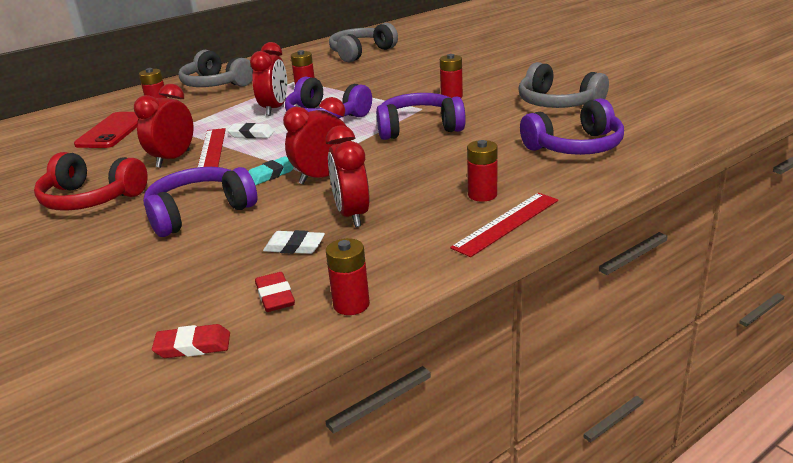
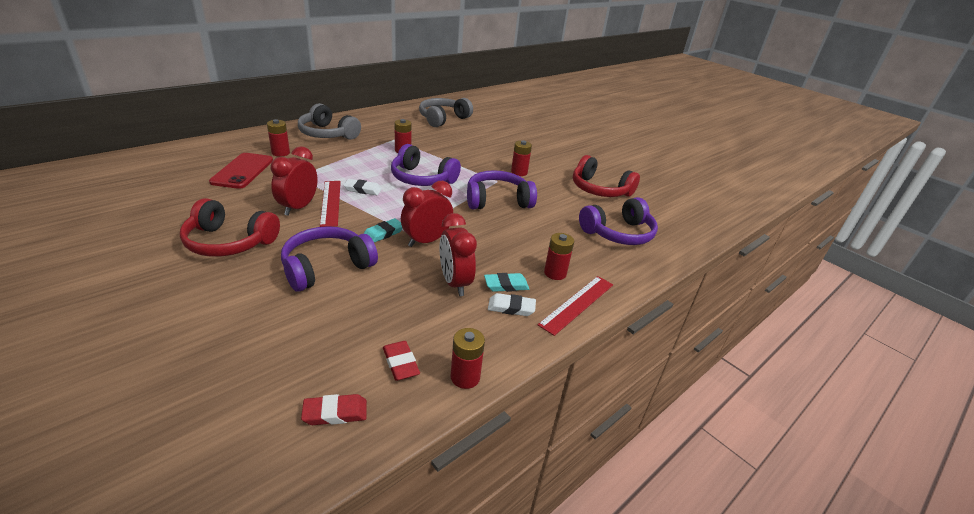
camera: 10 degrees left, 5 degrees up
(274, 109) = (379, 166): red clock -> none
(294, 246) = (411, 311): white eraser -> white eraser (511, 307)
(416, 212) = (506, 285): none -> turquoise eraser
(557, 103) = (599, 189): grey headphones -> red headphones

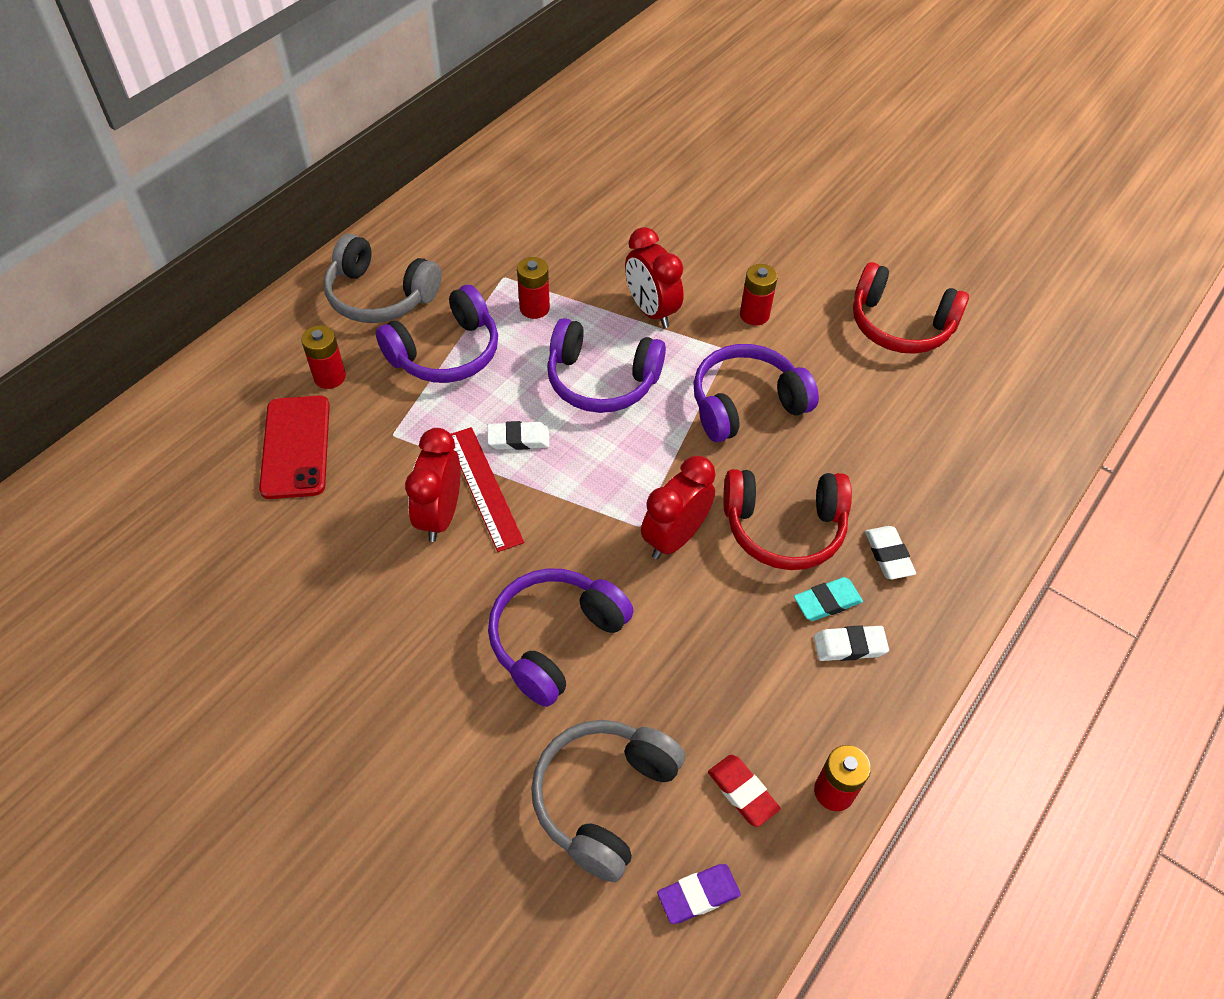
camera: 10 degrees left, 20 degrees up
(229, 242) = (381, 628): red headphones -> red headphones (784, 528)
(335, 413) = (698, 895): red eraser -> purple eraser
(383, 233) = (602, 539): turquoise eraser -> none
(443, 119) = (562, 186): grey headphones -> grey headphones (604, 799)
(455, 283) = (753, 619): red clock -> red clock (651, 311)
(555, 273) = (888, 555): red battery -> white eraser
(577, 304) = (938, 611): red ruler -> none
(618, 233) = (957, 433): purple headphones -> purple headphones (446, 353)

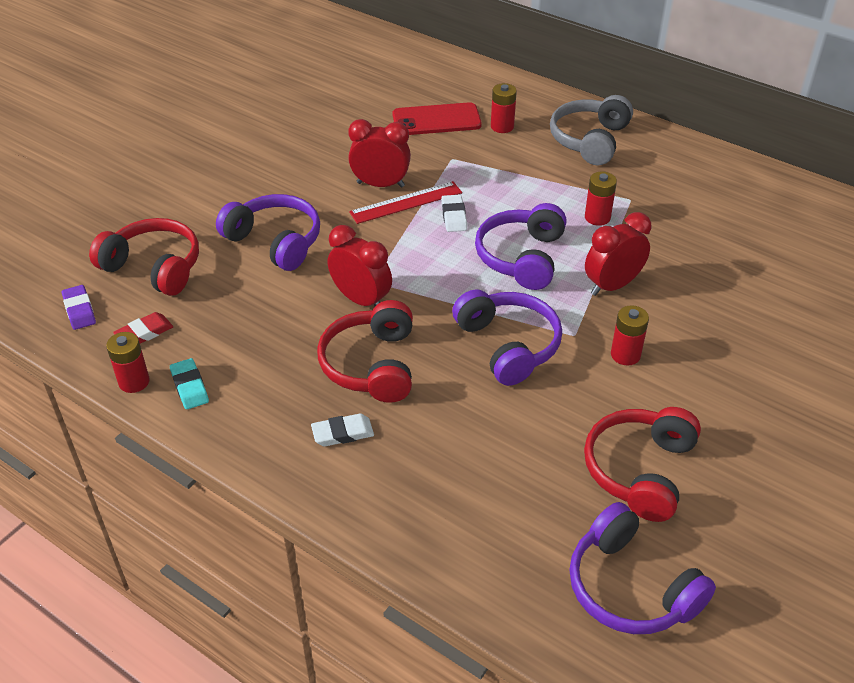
camera: 90 degrees right, 10 degrees down
(446, 353) = (536, 176): purple headphones -> purple headphones (630, 587)
(604, 799) = (154, 267): grey headphones -> red headphones
(827, 602) = (297, 388): turquoise eraser -> turquoise eraser (189, 387)
(849, 646) = (254, 399): white eraser -> none

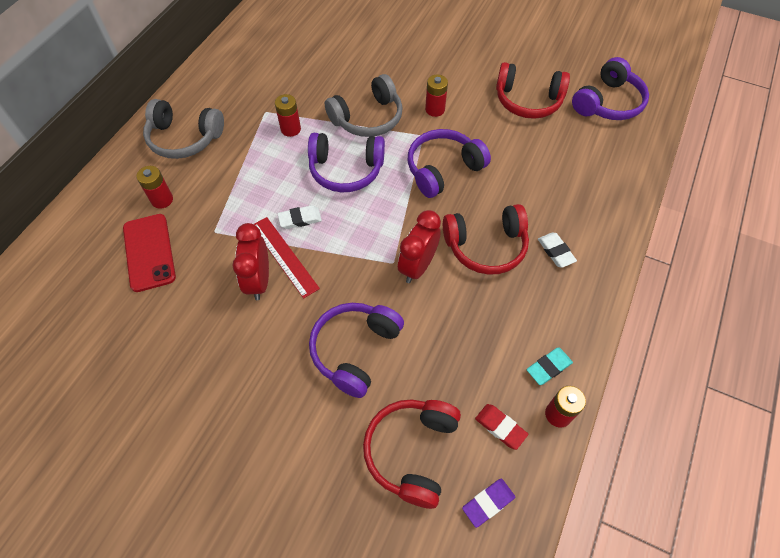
camera: 100 degrees left, 15 degrees up
(612, 285) = (368, 118): red clock -> grey headphones

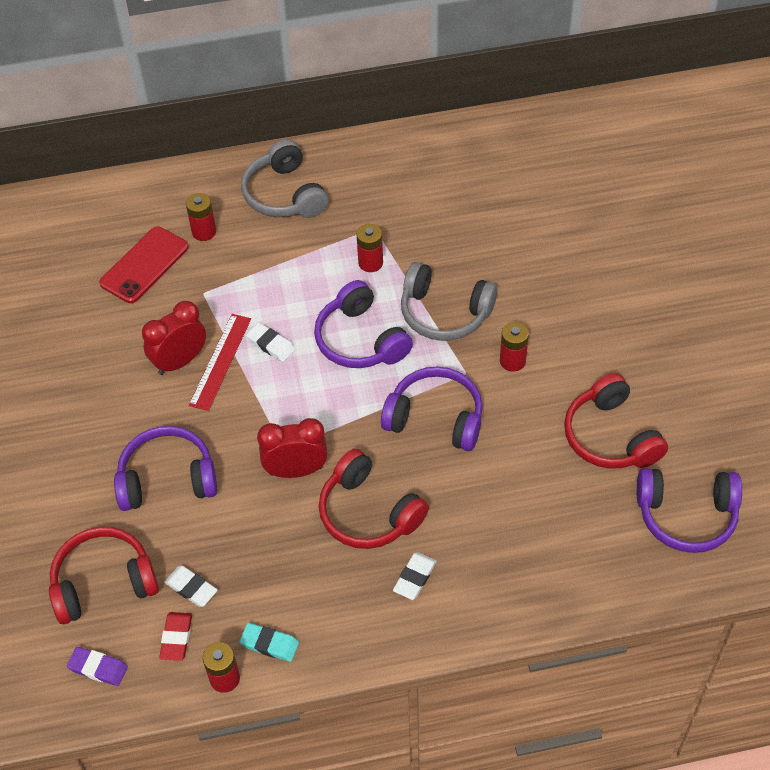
camera: 55 degrees right, 5 degrees down
(464, 391) = (191, 588): none -> white eraser

